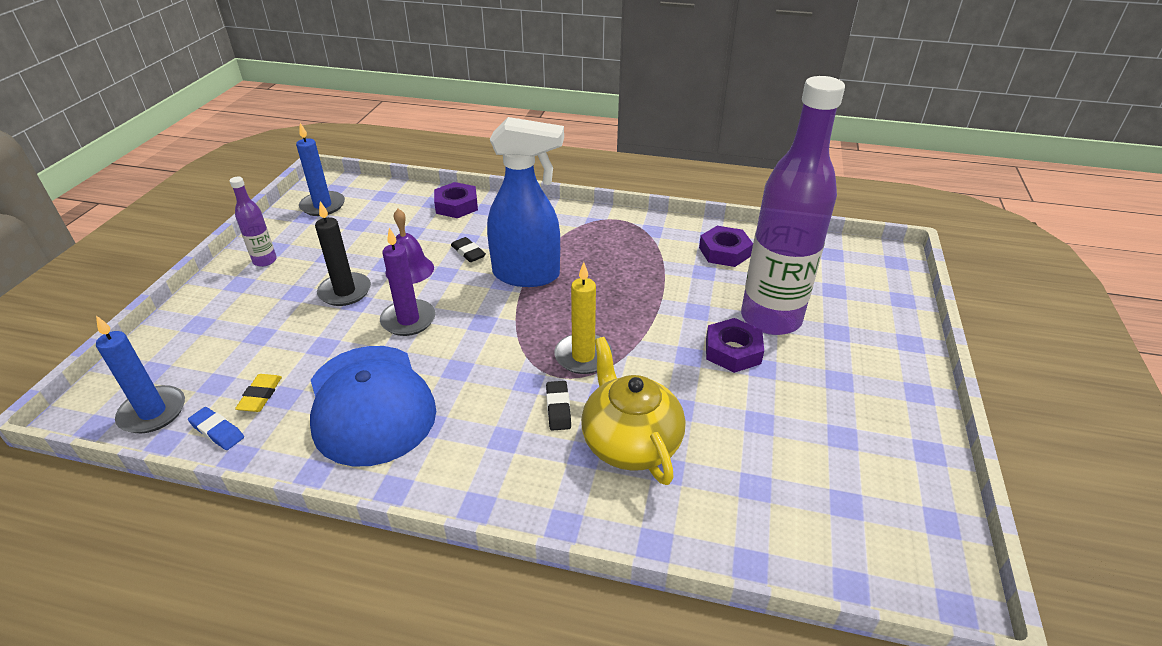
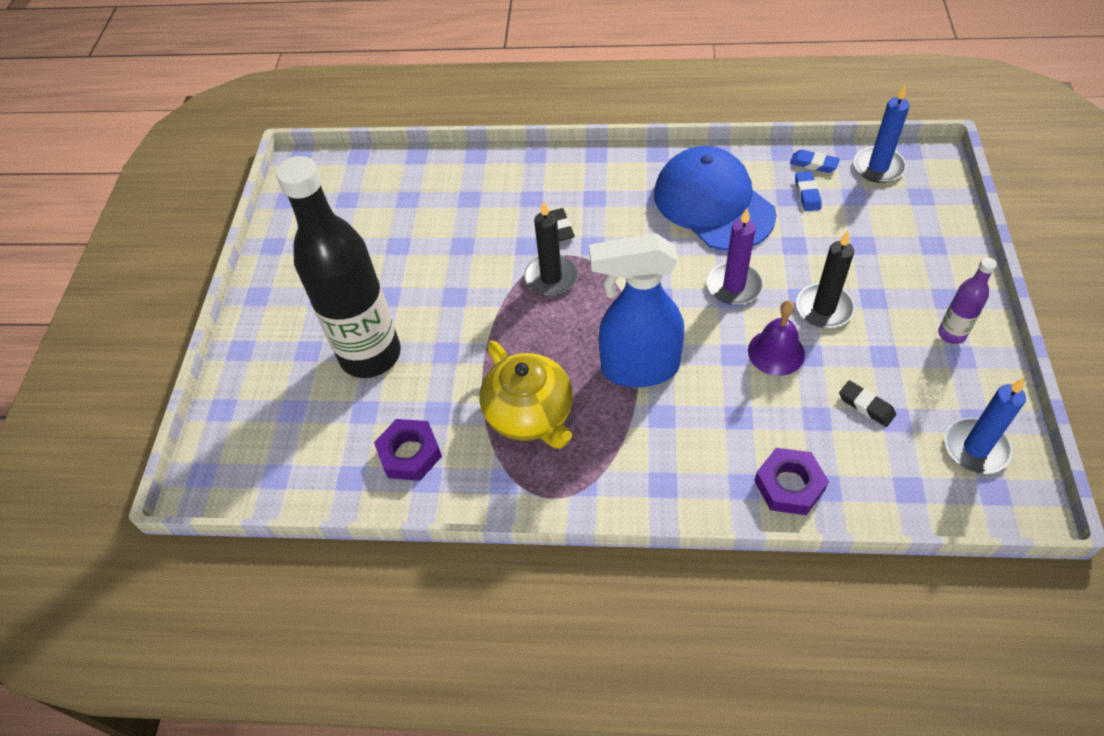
camera: 175 degrees right, 15 degrees up
(260, 396) = (807, 194): yellow eraser -> blue eraser
(468, 252) = (723, 393): black eraser -> black eraser (866, 406)
(583, 356) = (551, 278): yellow candle -> black candle
(629, 442) = (499, 212): yellow teapot -> yellow teapot (530, 415)
(733, 351) = (413, 309): purple nut -> none
(771, 318) = (370, 355): purple bottle -> black bottle

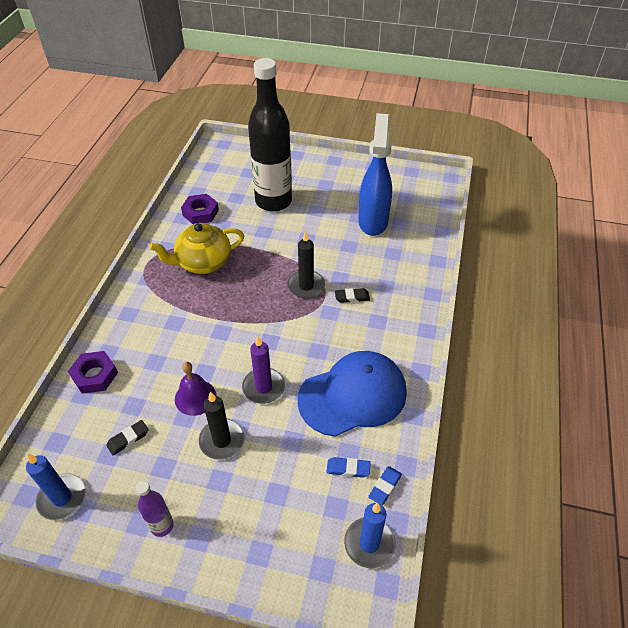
camera: 95 degrees right, 5 degrees down
(638, 369) = (214, 318): blue spray bottle -> blue spray bottle (373, 221)

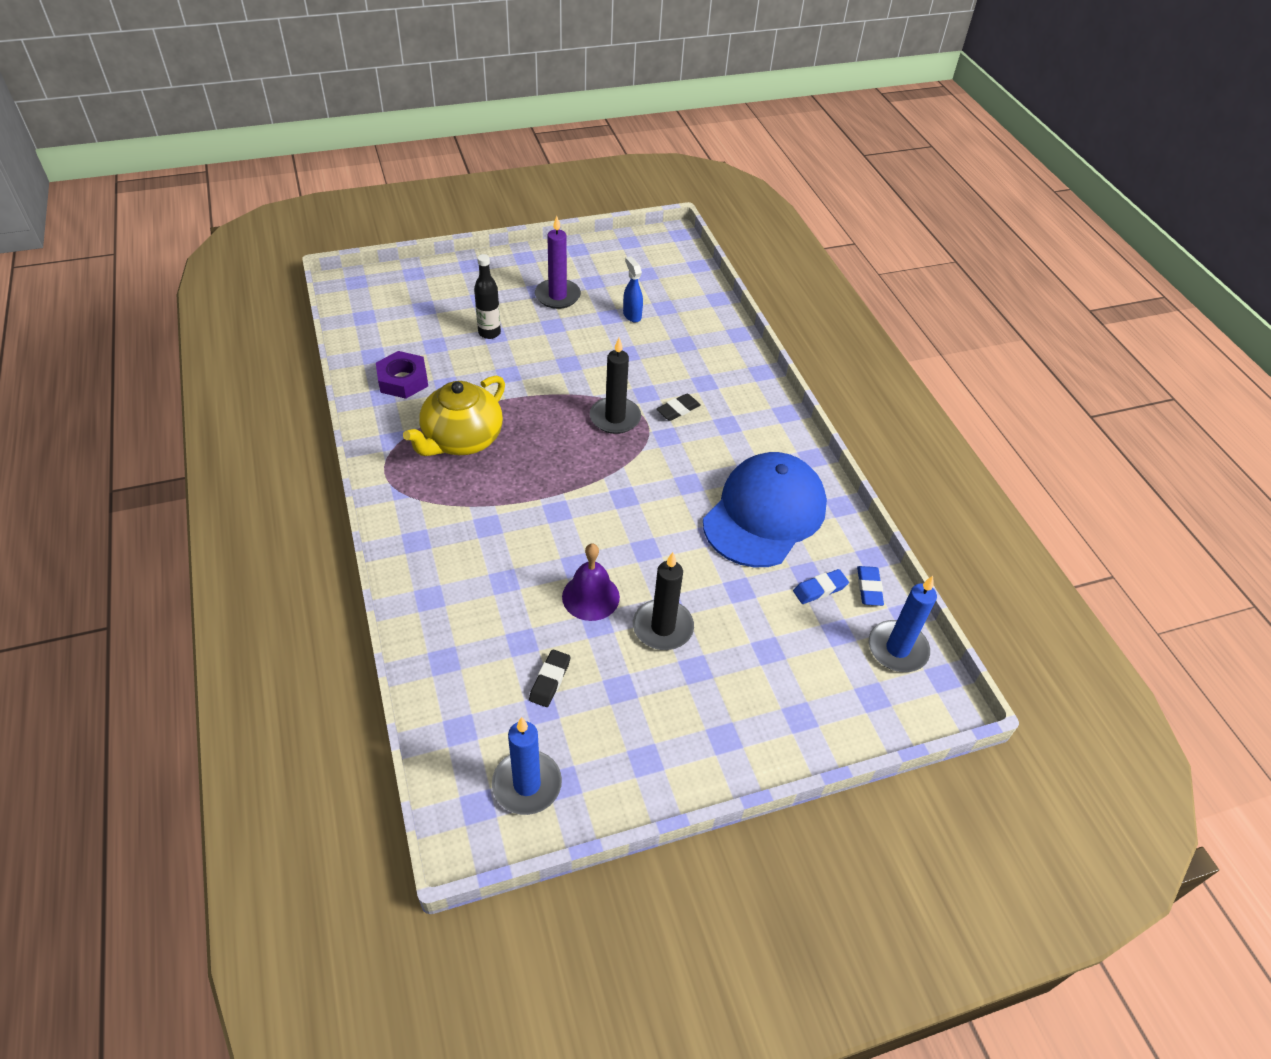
camera: 35 degrees left, 0 degrees up
(95, 375) = (438, 631): purple nut -> none
(162, 525) = (673, 748): purple bottle -> none
(263, 387) = (661, 549): purple candle -> purple candle (557, 296)
(273, 201) = (489, 333): black bottle -> black bottle, size x0.42
(373, 221) = (632, 315): blue spray bottle -> blue spray bottle, size x0.41

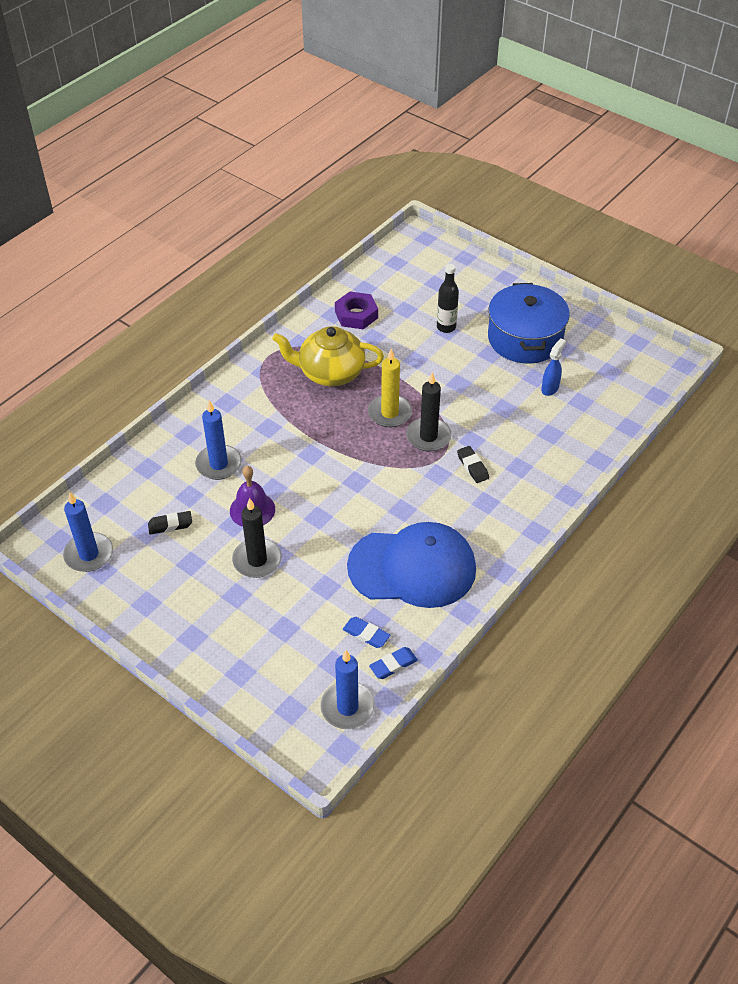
camera: 60 degrees right, 0 degrees up
(500, 593) = (219, 464): none -> blue candle
(557, 296) = (525, 338): purple candle -> blue pot
(559, 427) = (389, 413): none -> yellow candle
(678, 410) = (472, 466): black eraser -> black eraser turned 45 degrees clockwise

